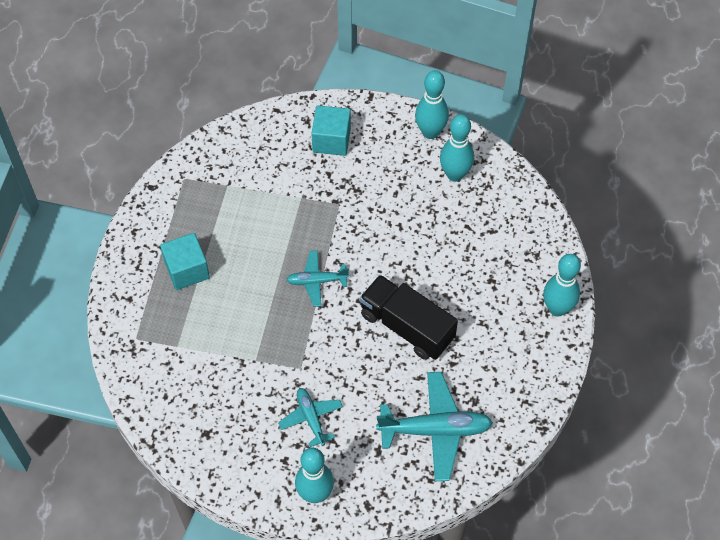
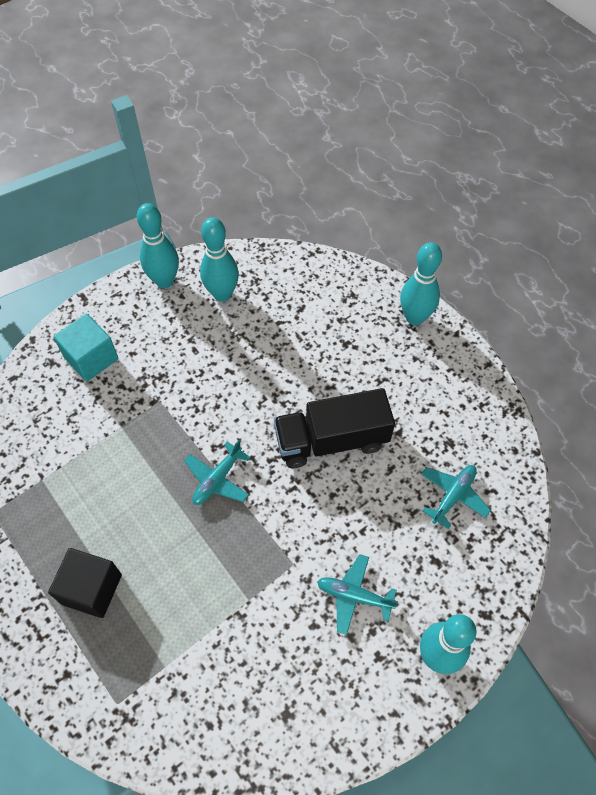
camera: 50 degrees left, 0 degrees up
(187, 270) = (91, 589): turquoise cube -> black cube
(435, 430) = (453, 496): turquoise plane -> turquoise plane, size x0.57

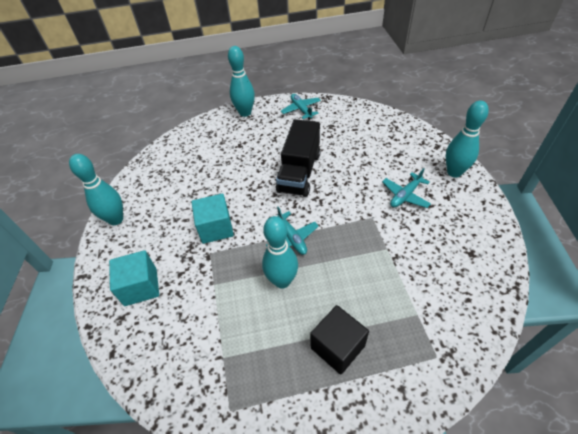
camera: 60 degrees left, 10 degrees down
(196, 388) = (216, 228): none -> turquoise cube
(222, 294) = (155, 191): turquoise bowling pin -> turquoise bowling pin (282, 281)
(453, 496) = (363, 135): turquoise plane -> turquoise plane (301, 109)

